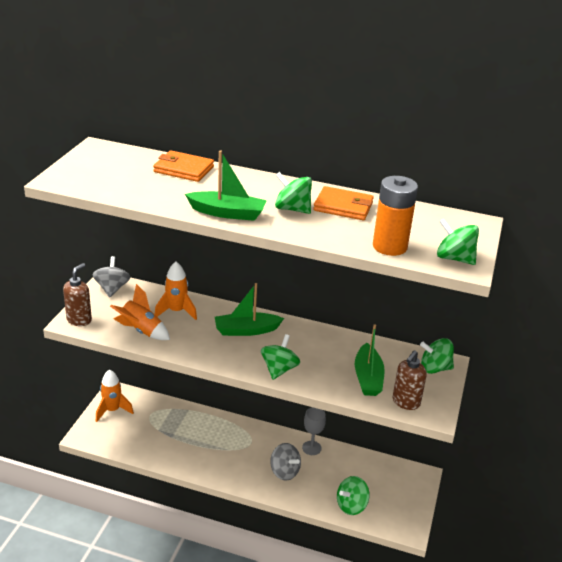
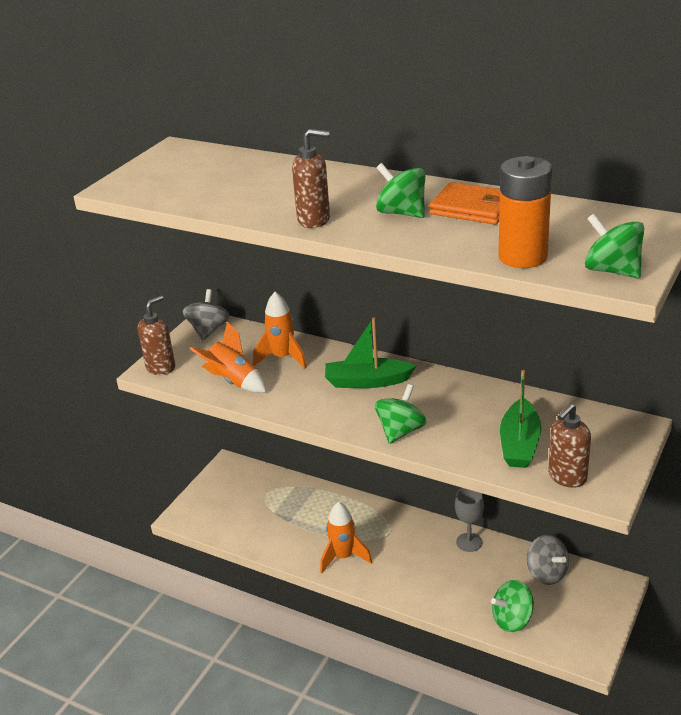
camera: 15 degrees right, 0 degrees up
(112, 410) = (221, 486): orange rocket -> orange rocket (343, 557)
(184, 169) = (274, 169): orange wallet -> none
(227, 213) = (314, 220): green boat -> brown soap dispenser
(284, 471) = (428, 571): grey spinning top -> grey spinning top (546, 573)
(434, 368) = (617, 433): green spinning top -> none

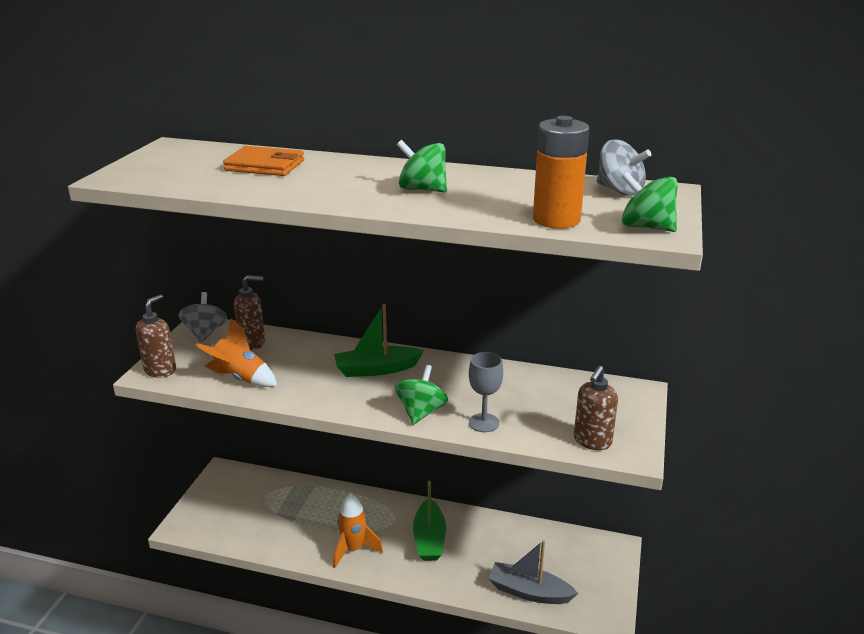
camera: 15 degrees left, 5 degrees down
(282, 358) = (286, 353): orange rocket -> none
(314, 220) = (336, 198): brown soap dispenser -> brown soap dispenser (252, 343)
(469, 542) = (472, 522): grey goblet -> grey goblet (484, 423)
(472, 208) = (489, 184): orange wallet -> orange wallet (265, 166)
(512, 620) = (529, 592): green spinning top -> grey boat
(519, 444) = (538, 415): green boat -> green boat (429, 539)
(546, 573) = (550, 543): grey spinning top -> grey spinning top (619, 190)

